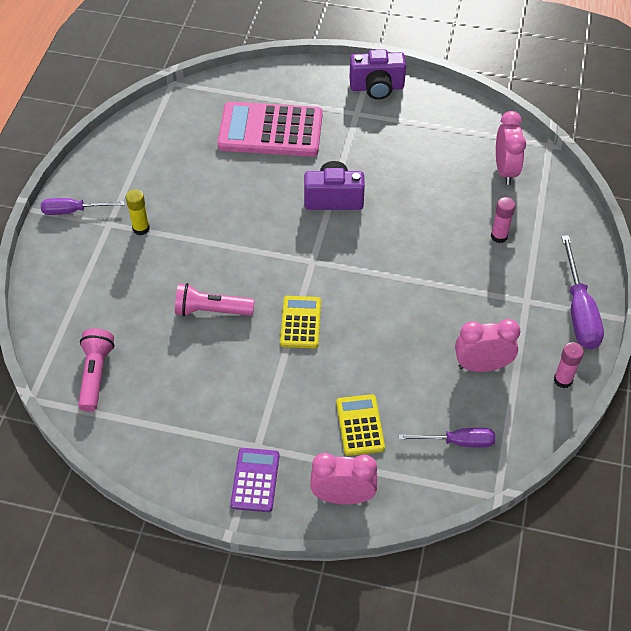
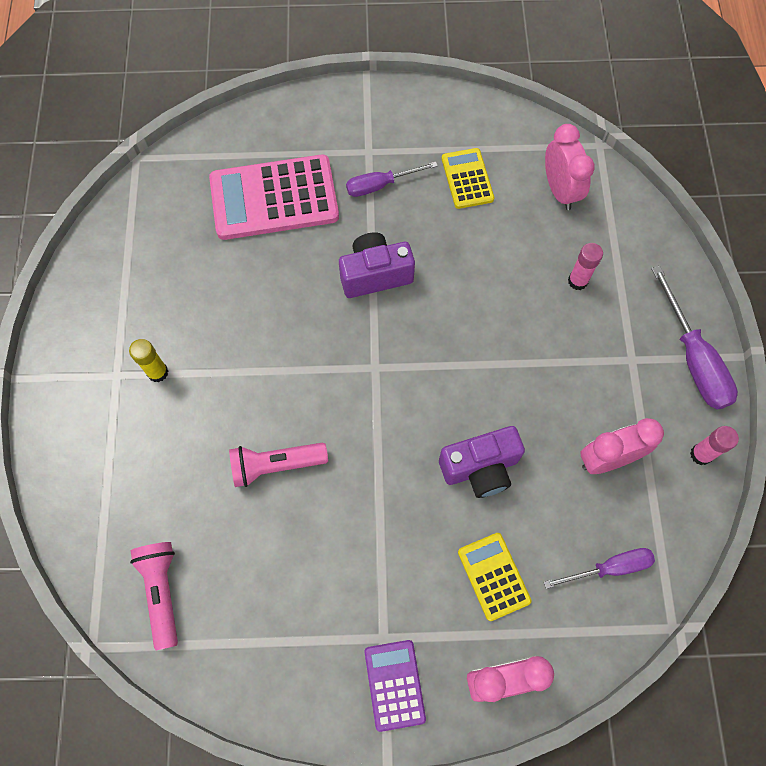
camera: 15 degrees left, 15 degrees up
(73, 211) = (67, 367): purple screwdriver -> purple screwdriver (380, 185)
(300, 322) = (385, 455): yellow calculator -> yellow calculator (467, 179)
(377, 87) = (382, 111): purple camera -> purple camera (480, 468)

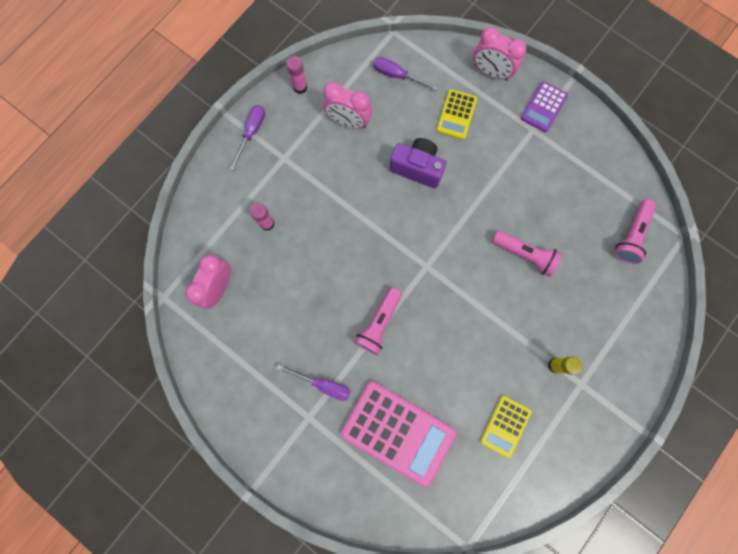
camera: 140 degrees left, 10 degrees up
(375, 275) = (379, 324): purple camera -> pink flashlight
(467, 179) = (265, 343): yellow calculator -> yellow calculator (505, 426)
(693, 358) = (252, 133): purple screwdriver -> purple screwdriver, size x0.65

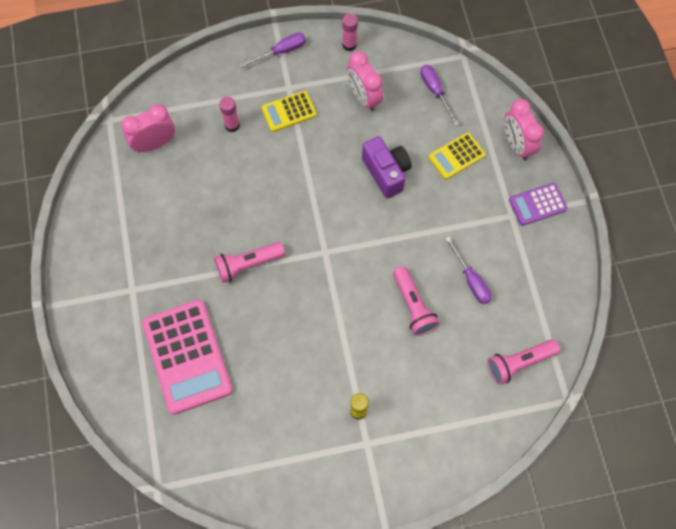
camera: 40 degrees right, 10 degrees down
(323, 384) = (164, 274): purple screwdriver -> purple screwdriver (471, 280)
(505, 426) = (274, 422): yellow calculator -> yellow calculator (289, 111)

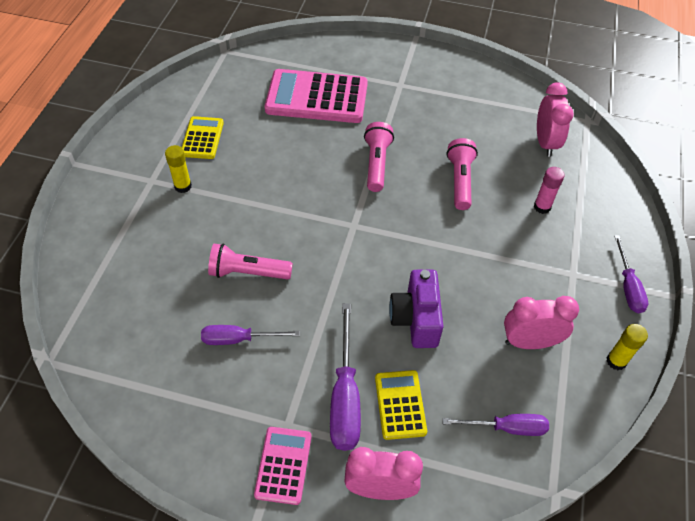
camera: 115 degrees right, 15 degrees down
(289, 111) = (539, 261): yellow calculator -> yellow calculator (202, 138)
(349, 45) = (616, 361): pink glue stick -> yellow glue stick
(386, 172) = (416, 319): purple camera -> purple camera turned 90 degrees clockwise
(471, 191) = (345, 396): none -> purple screwdriver
(519, 363) = (120, 337): pink flashlight -> pink flashlight (460, 181)
(537, 204) = (283, 465): purple calculator -> pink calculator

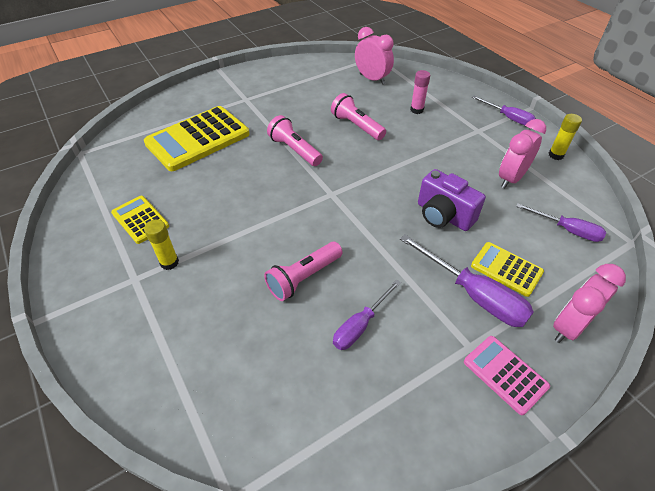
camera: 45 degrees left, 5 degrees down
(317, 97) = (198, 139): pink calculator -> yellow calculator
(506, 428) = (567, 230): purple screwdriver -> purple screwdriver turned 75 degrees clockwise

